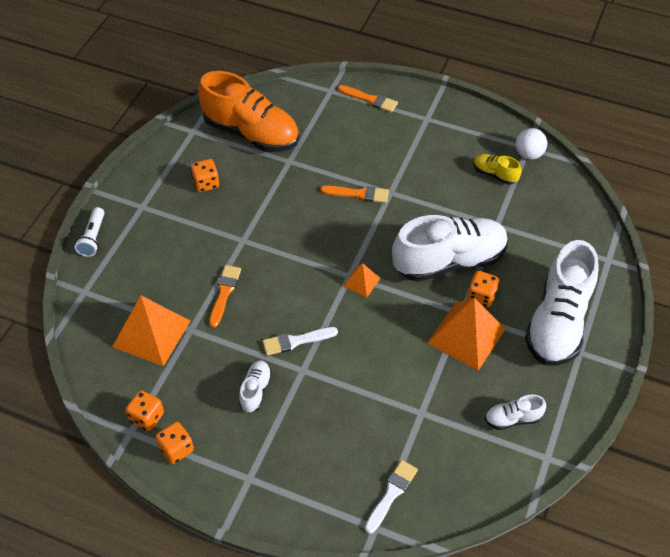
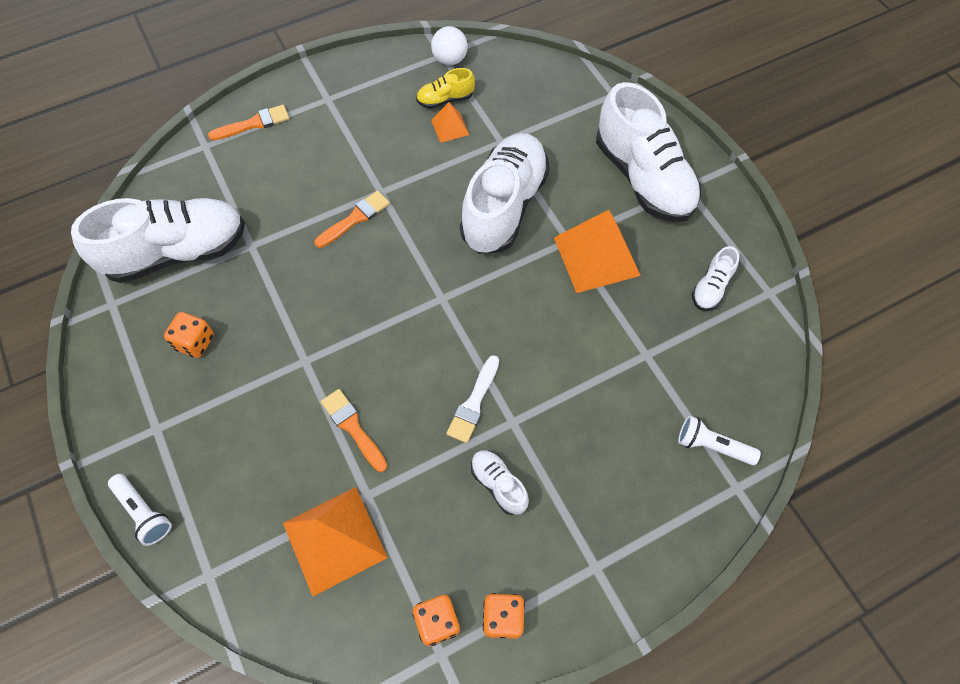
camera: 50 degrees left, 10 degrees up
(251, 133) = (177, 252): orange shoe -> white shoe
(361, 282) = (459, 294): orange pyramid -> orange pyramid (450, 127)
(391, 494) = (712, 446): white brush -> white flashlight
(481, 296) = (565, 212): orange dice -> none

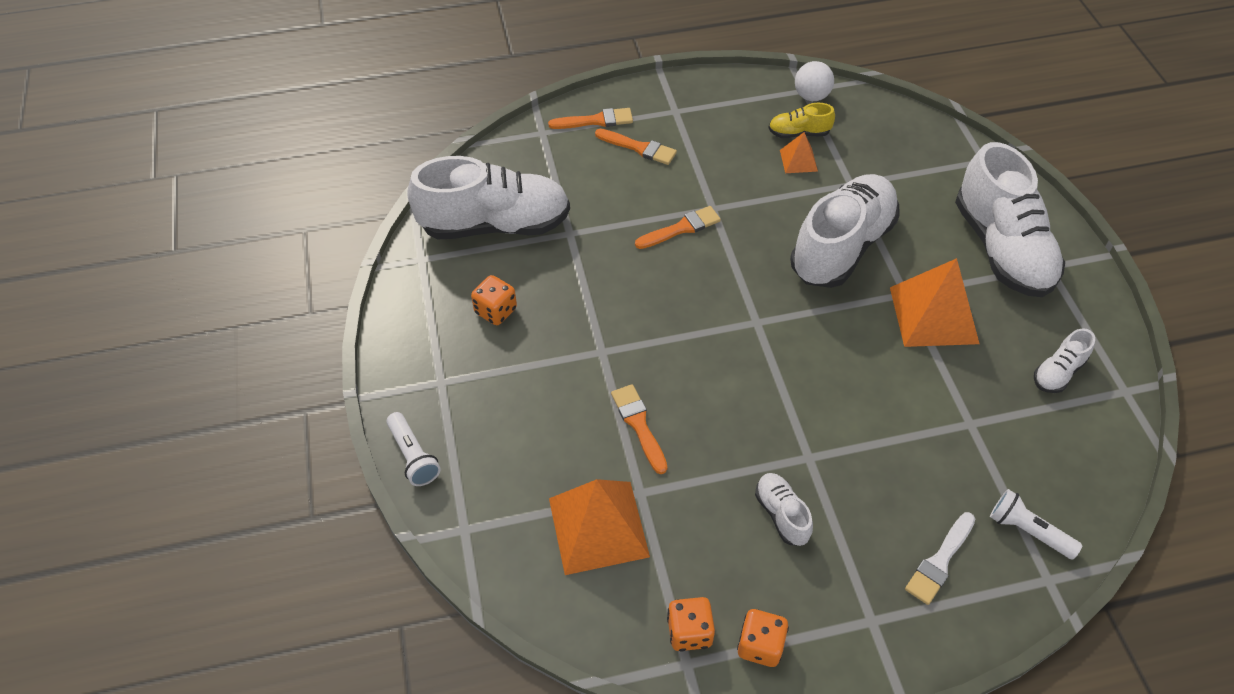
camera: 15 degrees right, 10 degrees down
(300, 144) = (639, 148): none -> orange brush
(474, 403) = (771, 430): white brush -> white brush (940, 561)

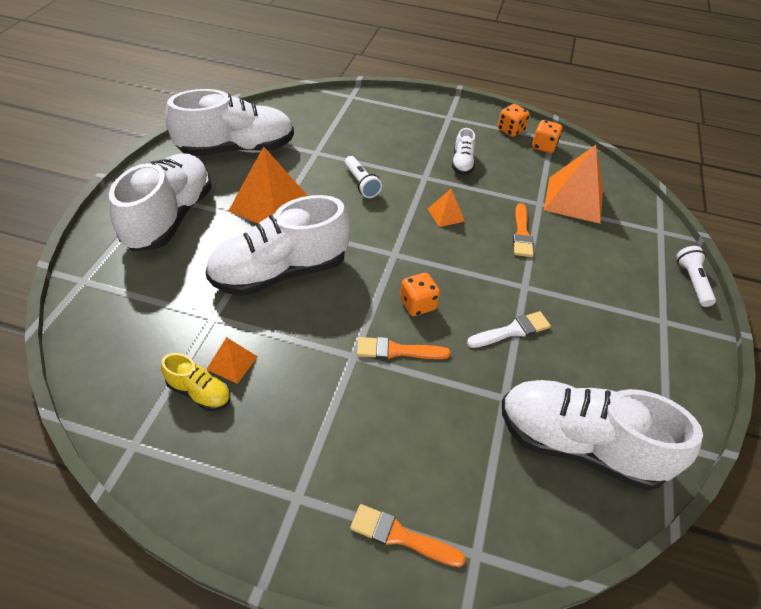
camera: 155 degrees left, 5 degrees down
(496, 311) = (603, 356): orange dice -> orange dice (417, 304)
(639, 148) = (375, 465): orange brush -> none
(741, 406) = (446, 215): none -> orange pyramid
(811, 96) = (135, 432): white ball -> none
(940, 561) = (395, 119): white brush -> white brush (512, 331)
(1027, 531) = (340, 110): white flashlight -> white flashlight (361, 184)
(1058, 372) = (236, 149): white shoe -> white shoe, size x2.25

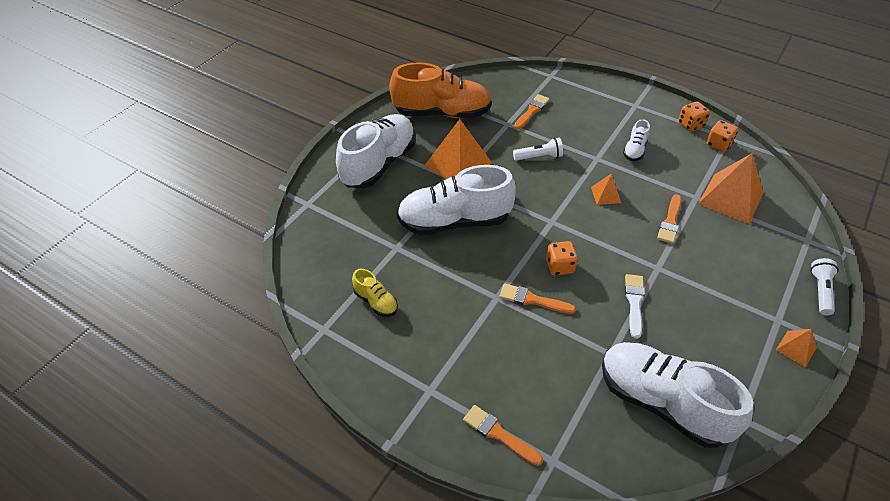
camera: 20 degrees right, 0 degrees up
(232, 362) = (403, 284): orange pyramid -> orange pyramid (796, 348)
(236, 149) = (442, 113): white shoe -> orange shoe
(340, 135) = (532, 111): none -> orange brush
(361, 184) = (539, 157): white flashlight -> white flashlight turned 90 degrees counterclockwise
(512, 331) = (634, 302): white brush -> white brush turned 75 degrees counterclockwise

